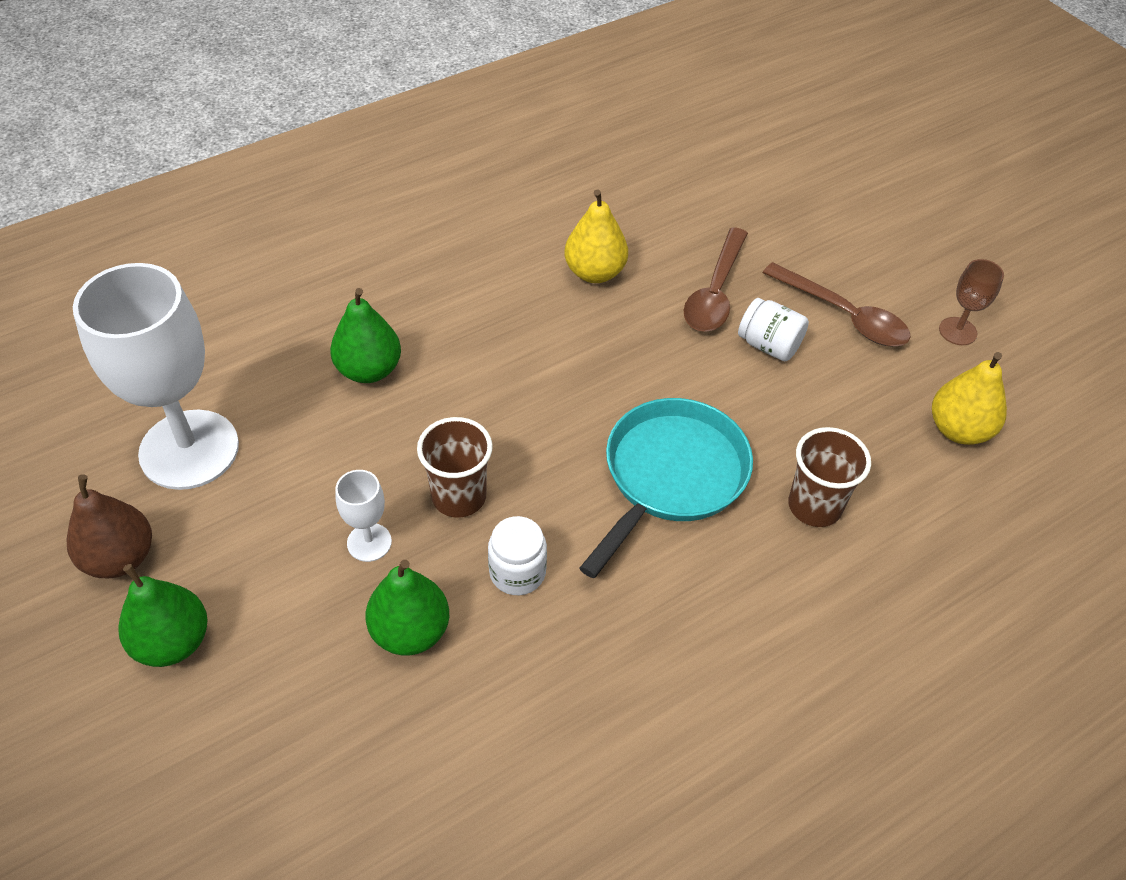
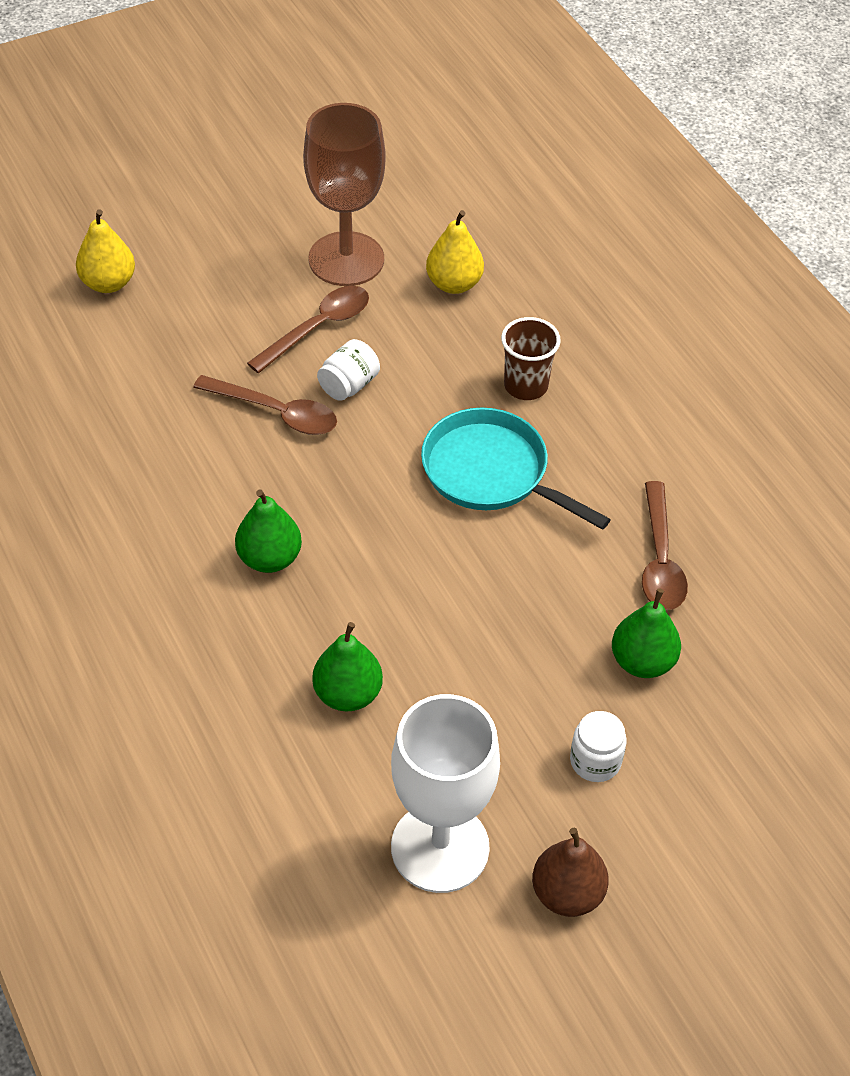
camera: 85 degrees left, 0 degrees up
(173, 642) = (655, 838): green pear -> green pear (269, 558)
(369, 542) = (554, 692): white goblet -> none
(459, 496) = (507, 624): brown cup -> none
(517, 572) = (586, 585): white jar -> white jar (595, 761)
(564, 653) = (660, 560): none -> brown spoon
(594, 272) = (235, 501): yellow pear -> yellow pear (108, 283)
(957, 331) = (346, 259): brown goblet -> brown goblet, size x2.32

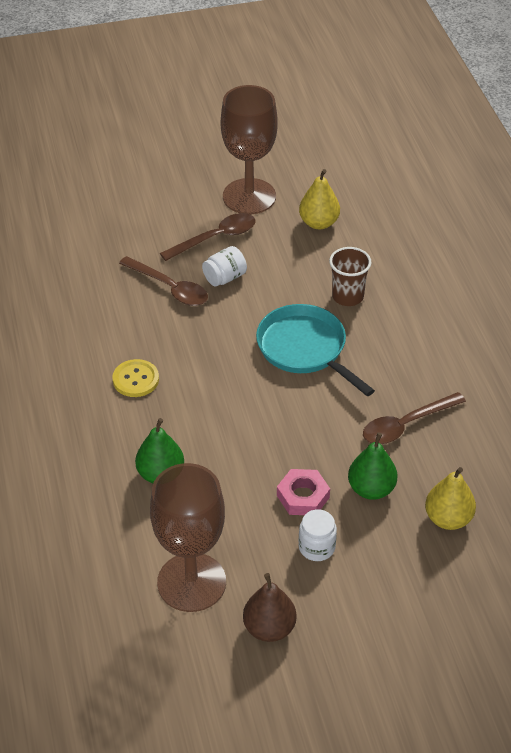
camera: 15 degrees right, 5 degrees down
(108, 283) = (84, 189): yellow pear -> yellow pear (448, 519)
(269, 558) = (135, 379): green pear -> yellow button
(440, 847) = (191, 582): white goblet -> brown goblet
(554, 690) = (303, 496): none -> pink nut
(660, 560) = (405, 425): brown spoon -> brown spoon turned 45 degrees clockwise

